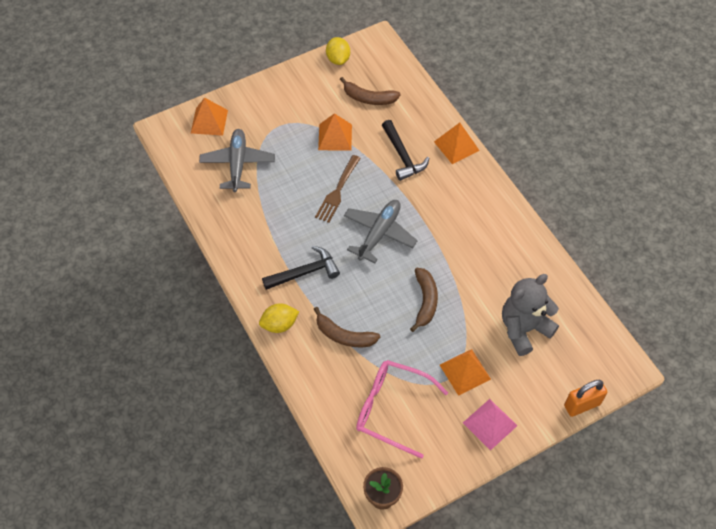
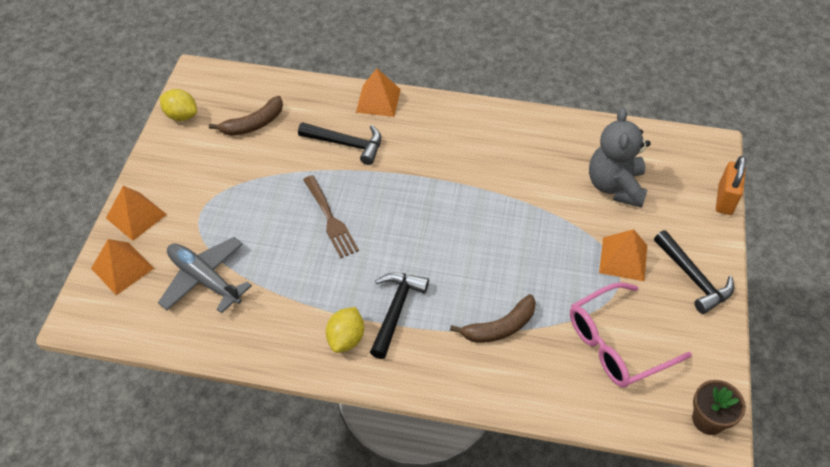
camera: 50 degrees left, 5 degrees down
(279, 324) = (436, 375): yellow lemon -> yellow lemon (346, 338)
(335, 137) = (266, 178): orange pyramid -> orange pyramid (136, 216)
(379, 233) = (412, 220): grey plane -> none
(425, 301) = (521, 236): brown banana -> none
(489, 424) = (693, 278): pink pyramid -> black hammer

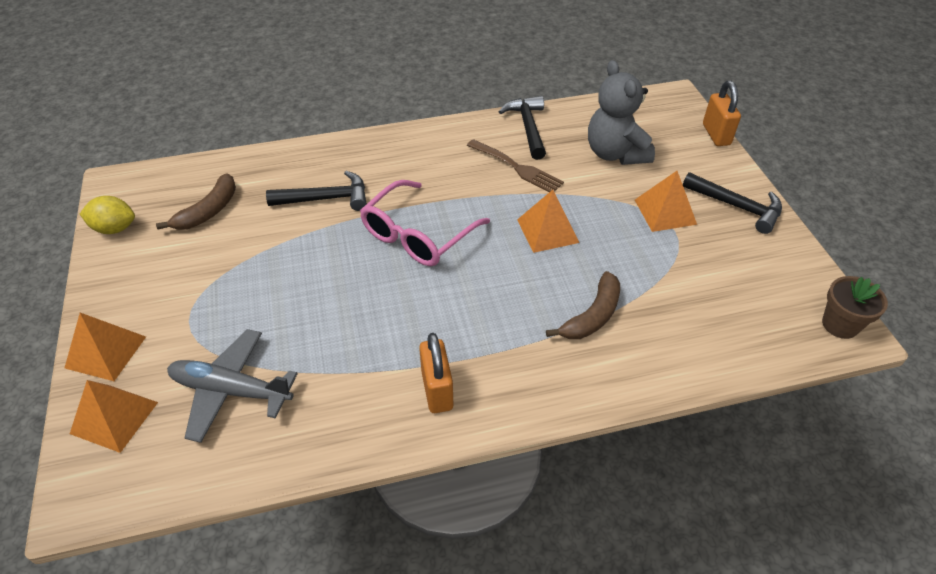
camera: 25 degrees left, 5 degrees down
(330, 219) = (349, 275): brown fork -> brown fork (516, 167)
(346, 338) = (437, 390): yellow lemon -> orange padlock
(378, 100) = (337, 149): orange pyramid -> orange pyramid (547, 230)
(396, 310) = (475, 340): black hammer -> black hammer (528, 127)
(616, 344) = (712, 289): pink glasses -> pink glasses (418, 235)

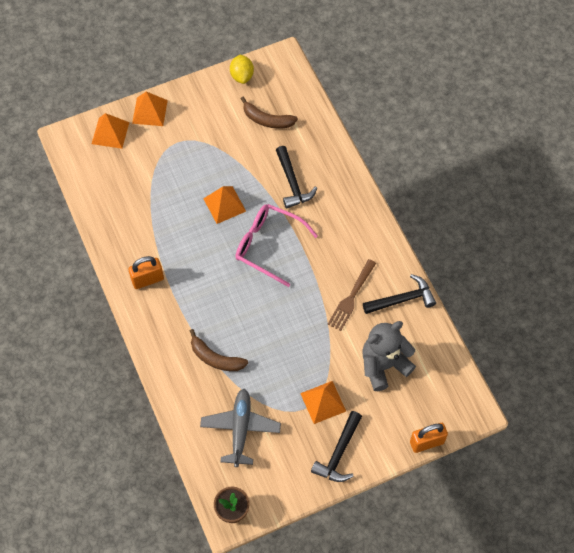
camera: 80 degrees right, 15 degrees up
(231, 390) = (133, 179): grey plane -> grey plane (240, 429)
(547, 230) = (288, 325): orange pyramid -> orange pyramid (224, 204)

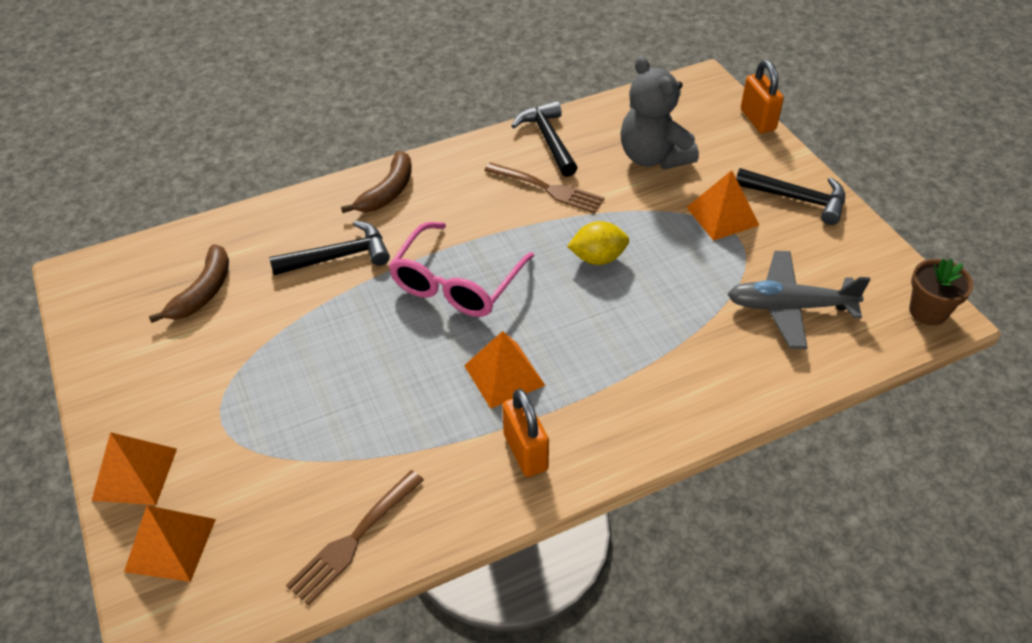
camera: 90 degrees left, 15 degrees down
(105, 206) = (354, 539): none -> brown fork
(215, 358) = (671, 343): brown banana -> brown banana (388, 192)
(224, 204) = (371, 343): orange pyramid -> orange pyramid (504, 375)
(242, 76) = (96, 330): yellow lemon -> yellow lemon (598, 258)

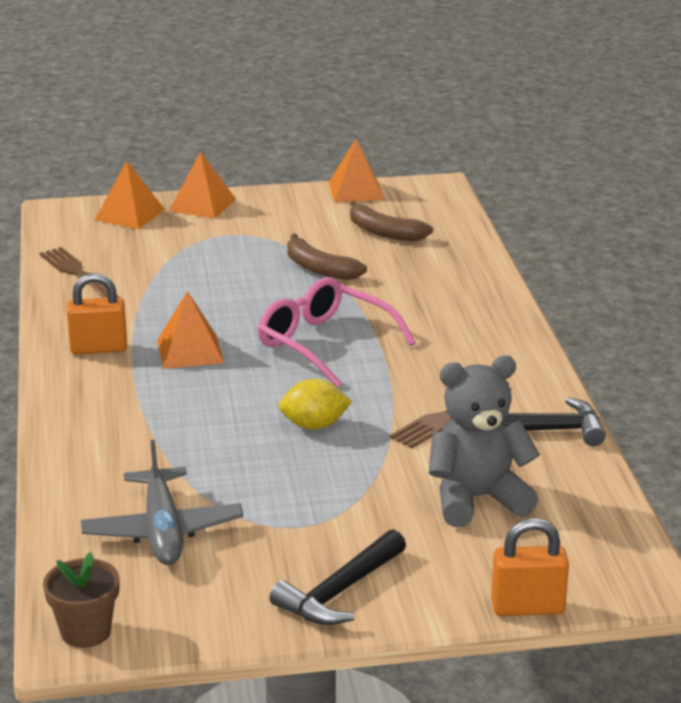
camera: 105 degrees right, 20 degrees down
(338, 257) = (397, 291): black hammer -> none
(388, 192) = (486, 323): brown banana -> brown banana (319, 268)
(598, 258) = (314, 426): yellow lemon -> yellow lemon turned 75 degrees clockwise
(722, 216) = (338, 524): orange pyramid -> orange pyramid (356, 191)
(789, 307) = (162, 531): grey plane -> grey plane turned 150 degrees clockwise

